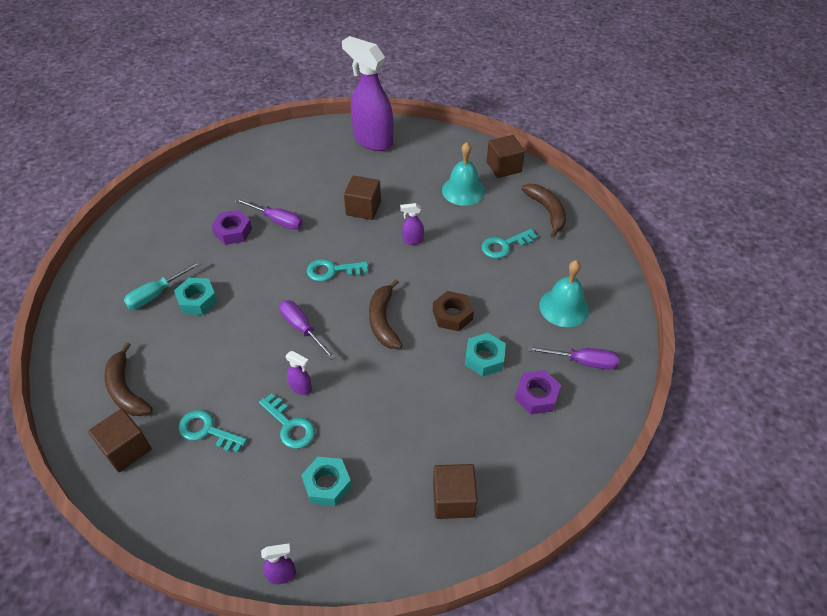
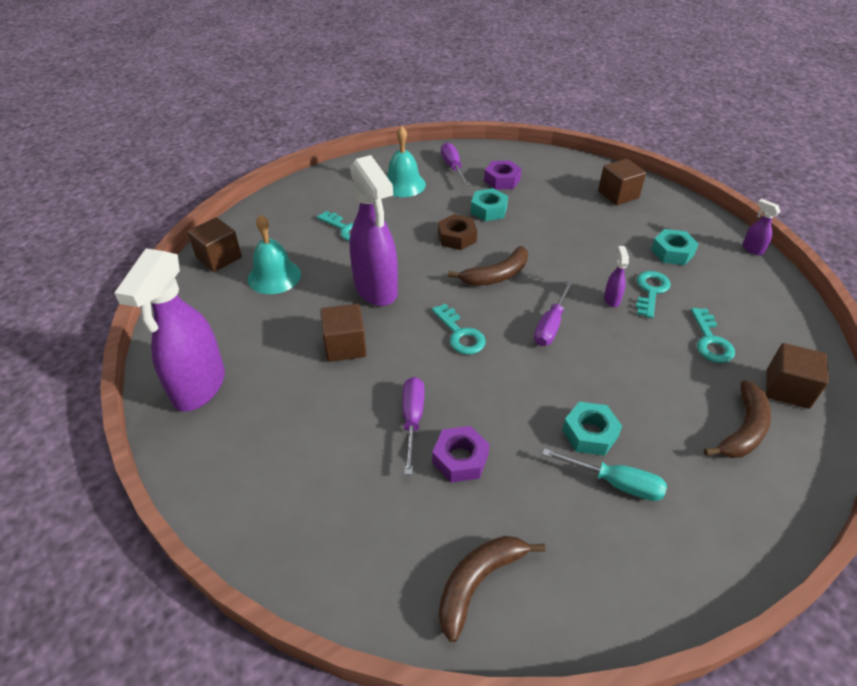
camera: 115 degrees left, 5 degrees down
(412, 240) = (376, 290): purple spray bottle -> purple spray bottle, size x2.48
(547, 211) = (282, 215): brown banana -> brown banana (478, 583)

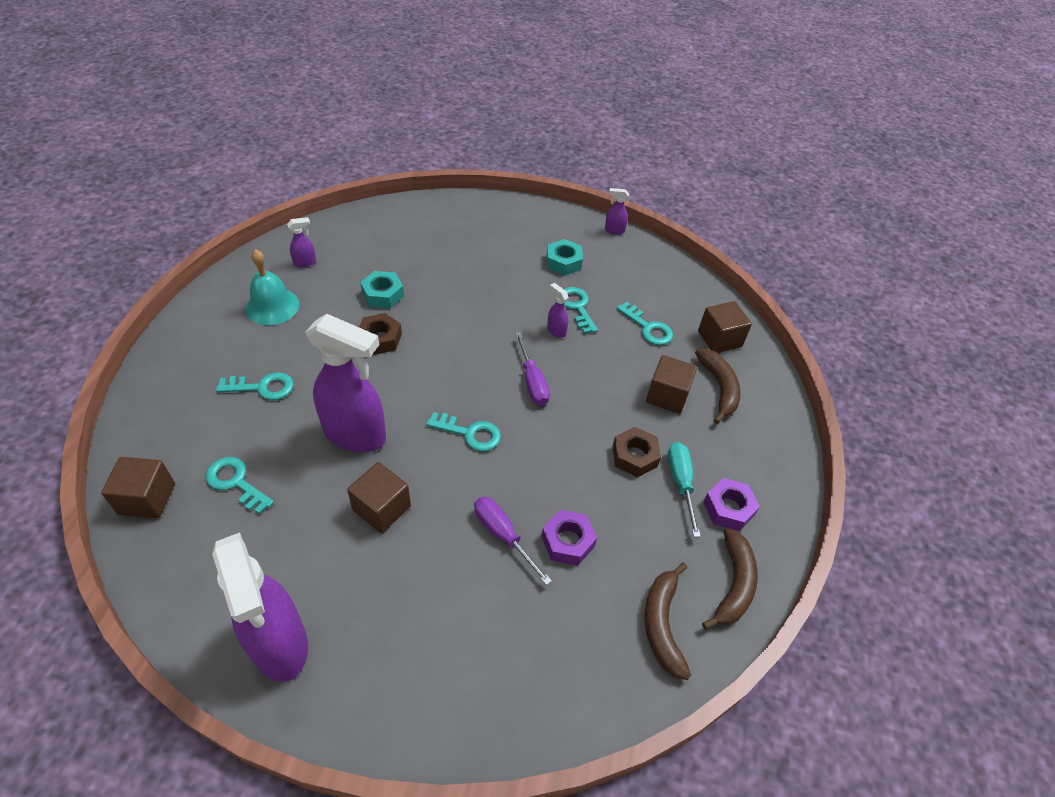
camera: 45 degrees left, 5 degrees up
(274, 276) = (236, 482): turquoise bell -> turquoise key
(453, 167) = (305, 263): purple screwdriver -> purple spray bottle
(496, 275) = (449, 358): brown banana -> brown banana (733, 584)
(502, 180) = (366, 256): purple nut -> purple nut (728, 508)
(589, 433) = (634, 456): turquoise nut -> brown nut
(615, 483) = (680, 483): turquoise screwdriver -> turquoise screwdriver turned 75 degrees counterclockwise
(618, 195) = (479, 225): brown cube -> brown cube (667, 396)

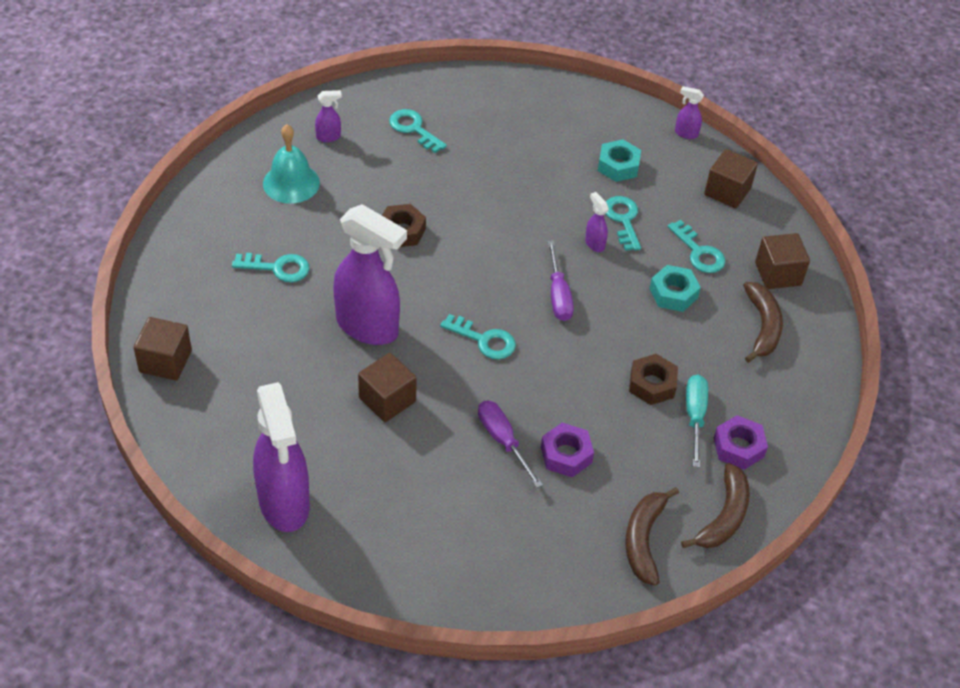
camera: 10 degrees right, 0 degrees up
(236, 482) = (248, 357): turquoise key -> turquoise key (413, 129)
(383, 294) = (410, 182): turquoise nut -> turquoise nut (673, 293)
(667, 396) = (702, 328): brown cube -> brown cube (727, 191)

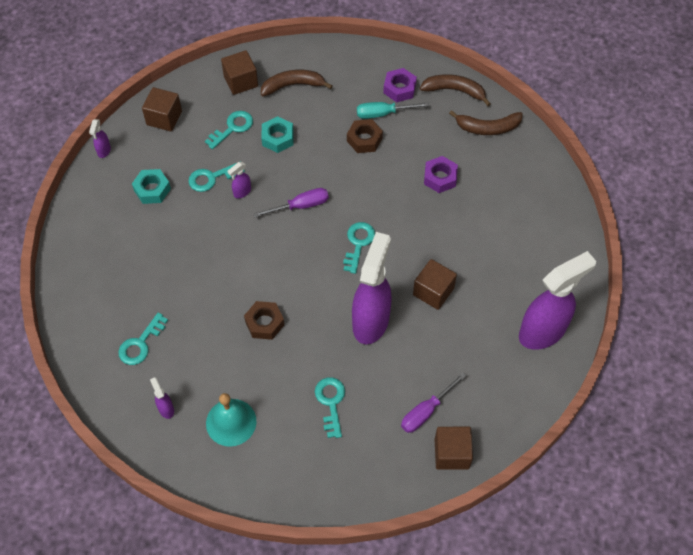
camera: 100 degrees left, 10 degrees up
(502, 440) = (442, 215): purple screwdriver -> purple screwdriver (426, 411)

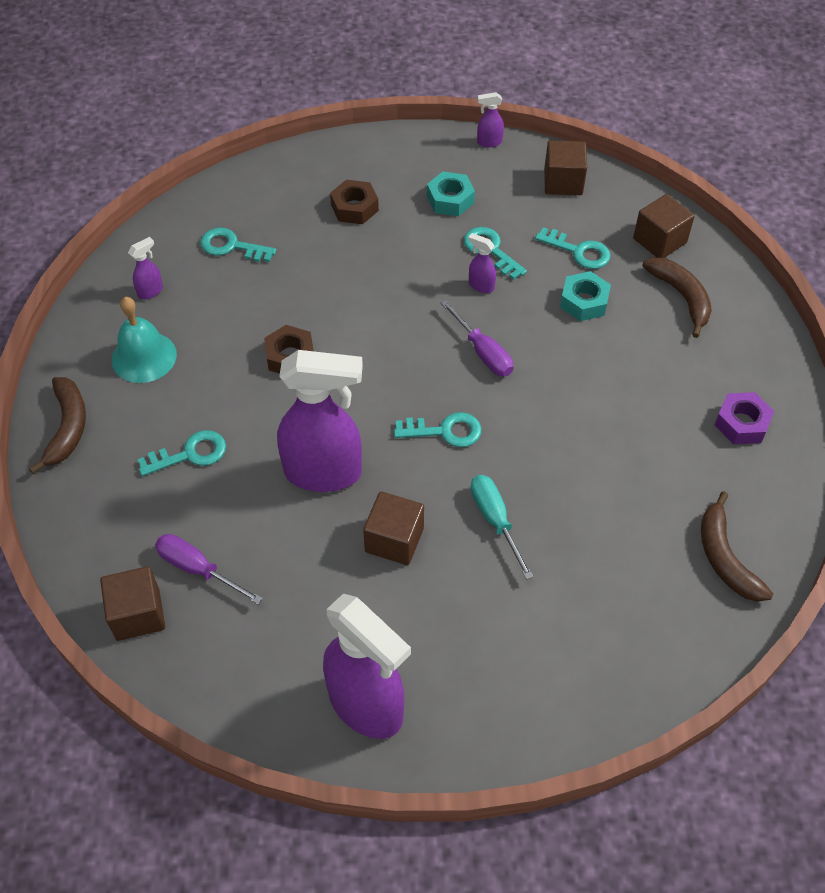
camera: 75 degrees right, 5 degrees down
(364, 139) = (626, 400): brown nut -> brown nut (354, 208)
(383, 113) = (684, 412): turquoise screwdriver -> turquoise screwdriver (495, 520)
(440, 178) = (599, 509): purple nut -> none
(454, 91) = (775, 497): brown banana -> brown banana (67, 427)

